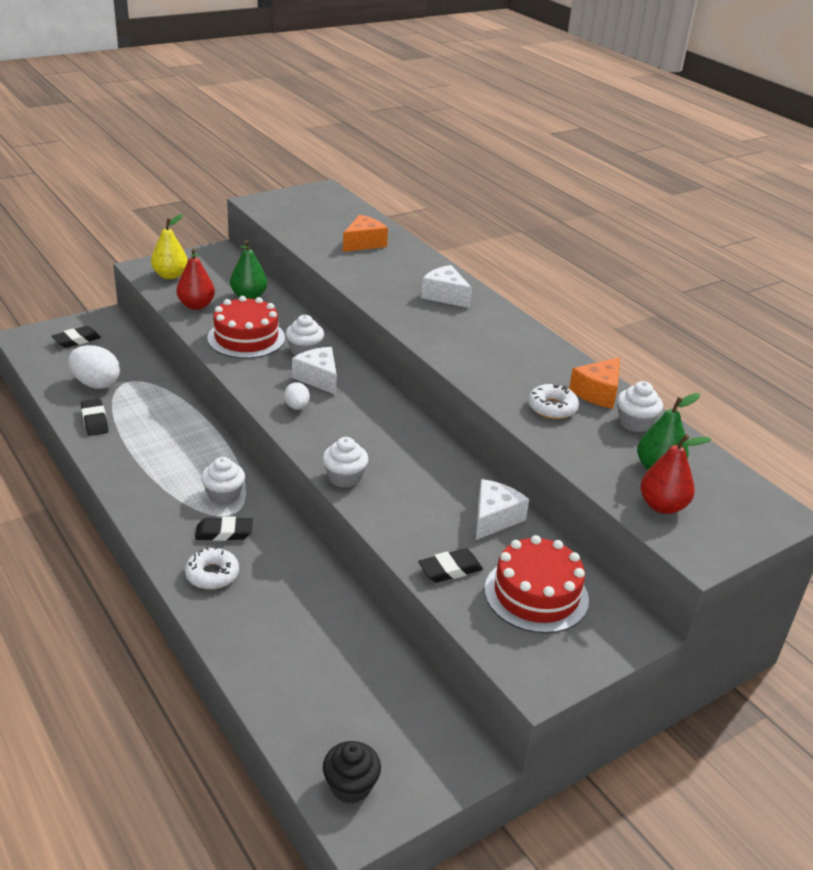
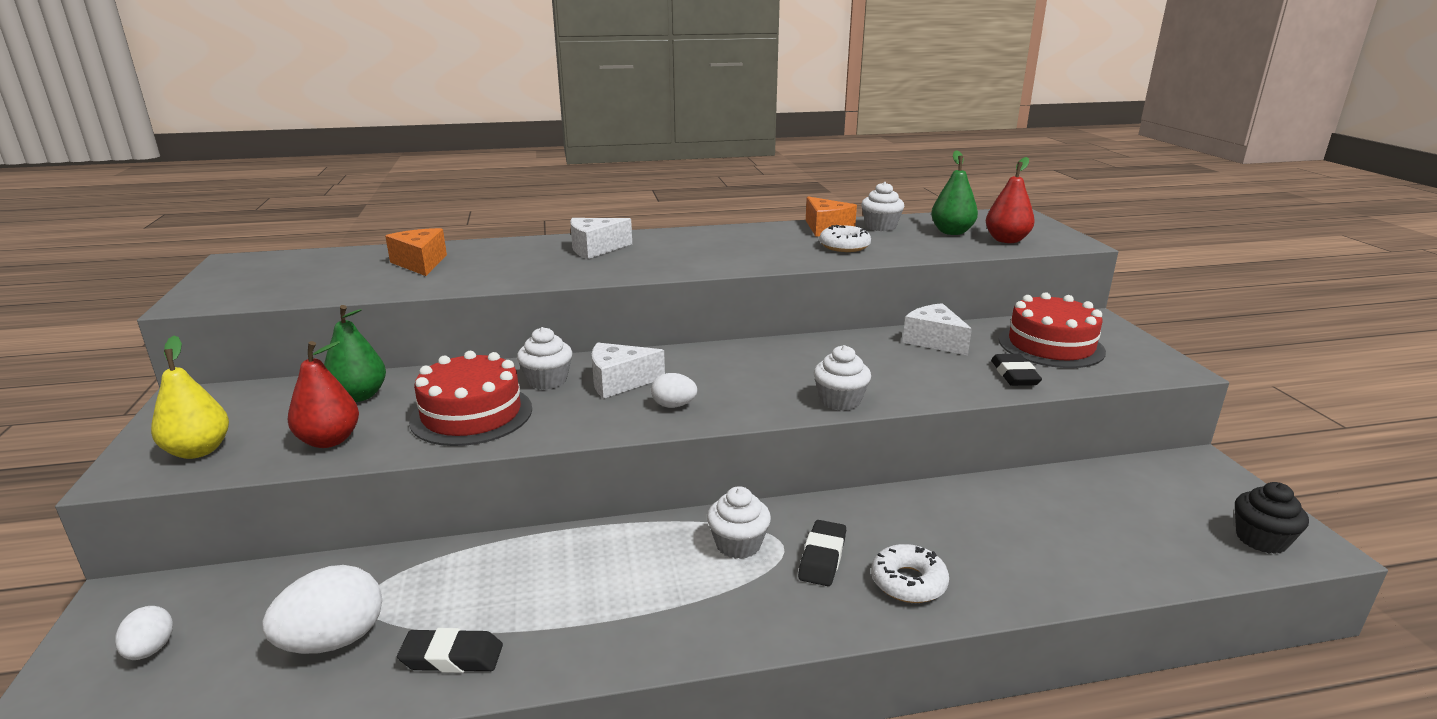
camera: 65 degrees left, 10 degrees down
(77, 340) = (150, 650): black eraser -> white egg

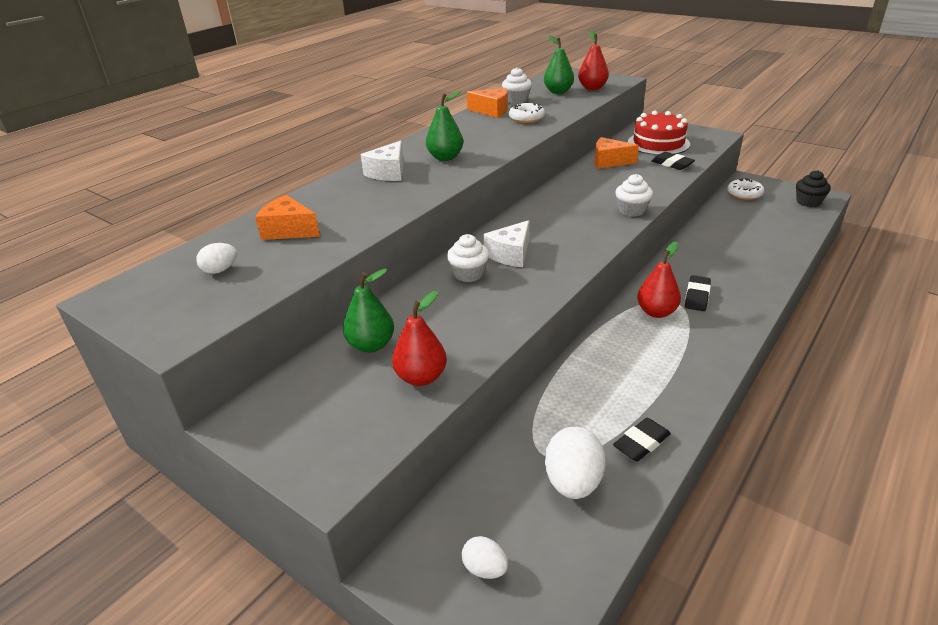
camera: 40 degrees left, 10 degrees up
(198, 451) = (345, 438): yellow pear -> none
(471, 414) = (471, 314): red cake -> none
(672, 254) = (445, 157): none -> green pear
(674, 405) = (566, 252): white egg -> white egg (220, 270)
(738, 544) = (656, 312): white cupcake -> red pear
(822, 558) = (697, 296): black eraser -> black eraser turned 45 degrees clockwise
(908, 582) = (742, 286): white donut -> white donut (744, 194)
(934, 341) = (609, 161): white cheese -> orange cheese

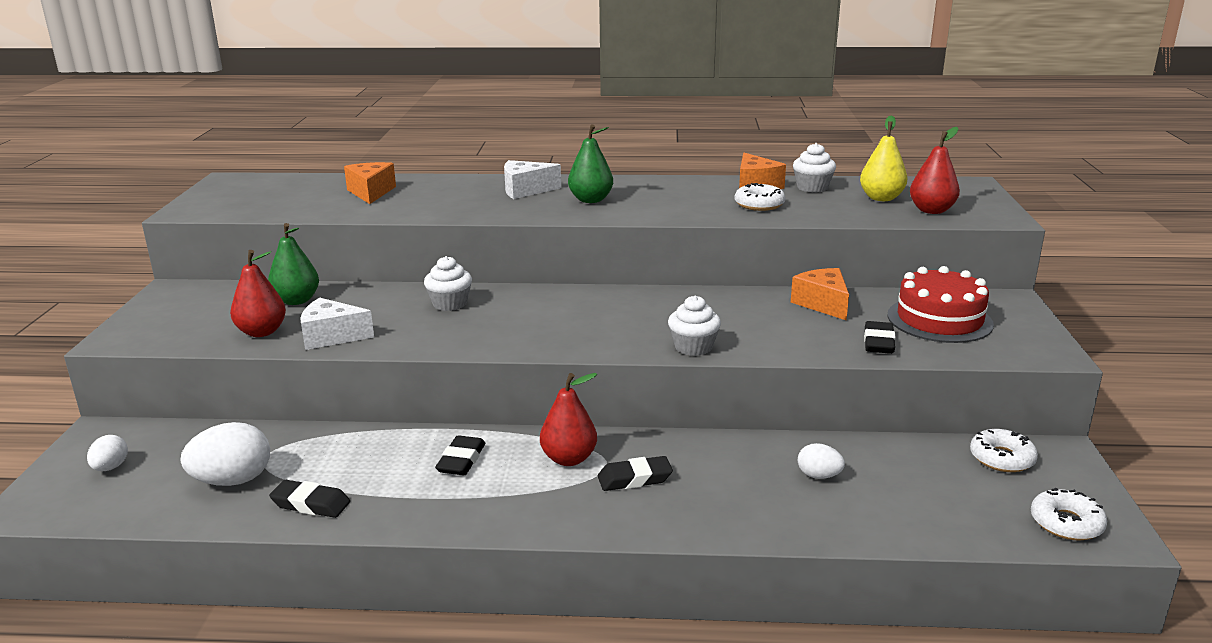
camera: 55 degrees right, 10 degrees down
(220, 270) = (287, 194): white egg -> white egg (819, 476)
(510, 254) = (509, 311): white cheese -> white cheese (331, 336)
(558, 92) = (881, 198): green pear -> yellow pear
(627, 355) = (461, 460): none -> black eraser
(808, 202) = (1066, 523): black cupcake -> white donut

